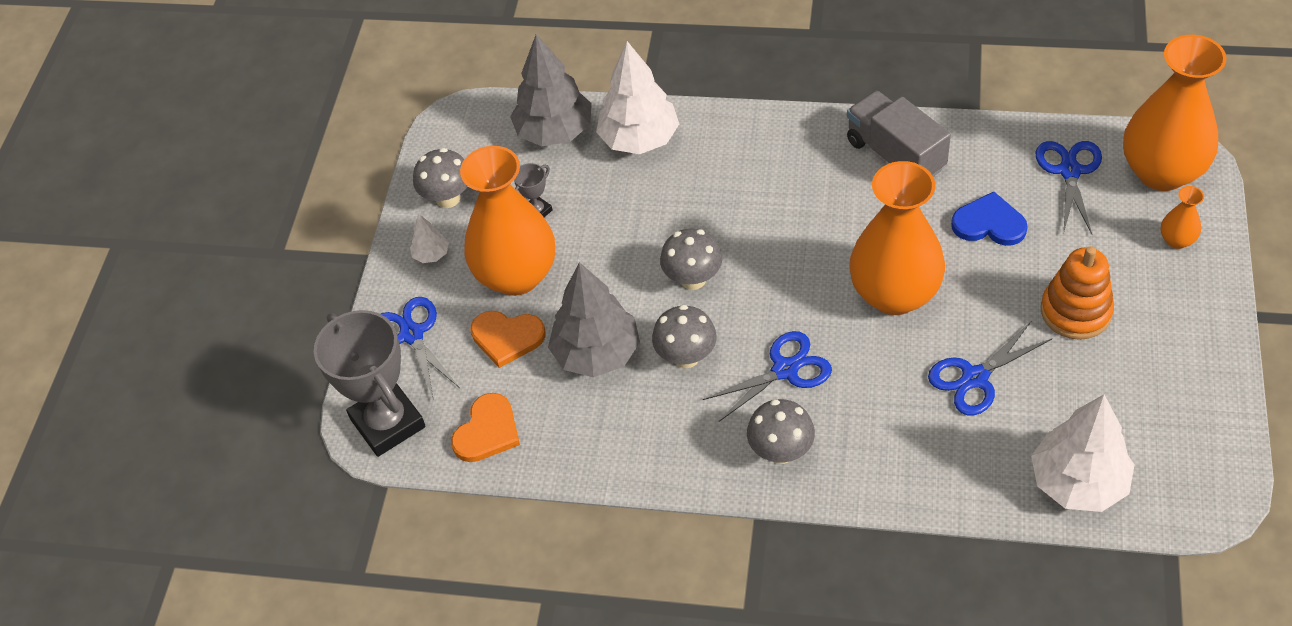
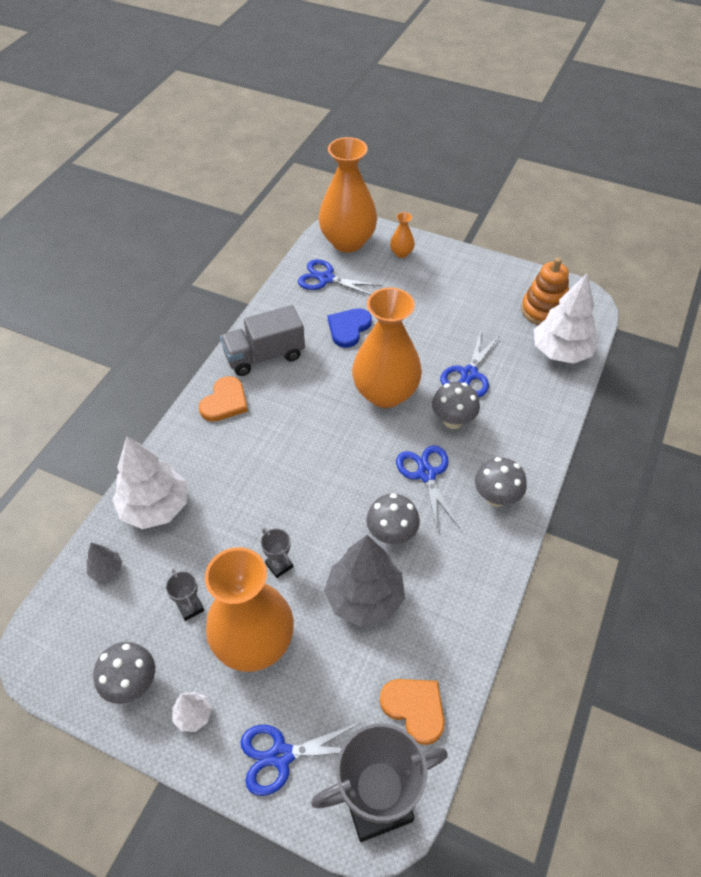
camera: 80 degrees left, 0 degrees up
(507, 338) = (320, 667): orange heart -> orange heart (225, 402)
(554, 132) = (106, 570): grey tree -> grey tree, size x0.46
(609, 267) = (279, 565): none -> grey trophy
(693, 279) = (319, 509): grey mushroom -> grey mushroom (453, 421)
(975, 378) = (469, 374): blue scissors -> blue scissors turned 45 degrees clockwise
(1075, 311) = (435, 312): orange stacking toy -> orange stacking toy (543, 310)

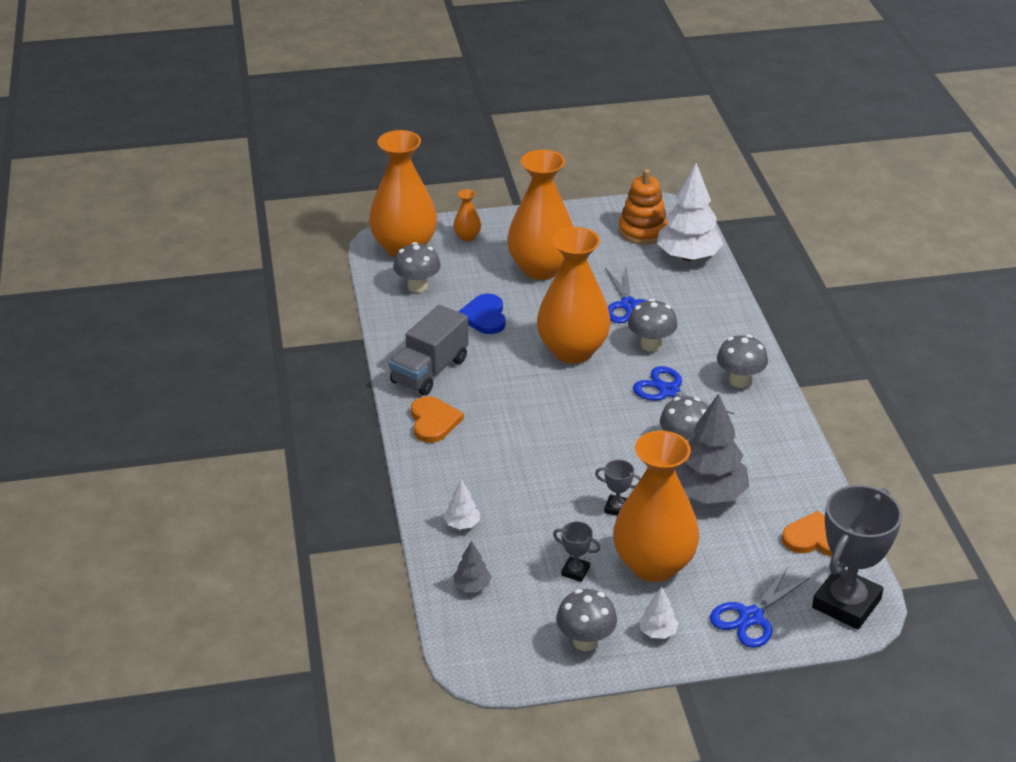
camera: 35 degrees left, 15 degrees down
(155, 507) = (462, 524): white tree -> white tree, size x0.46
(326, 279) = (417, 286): blue scissors -> grey mushroom
(430, 306) = (541, 268): none -> orange vase

